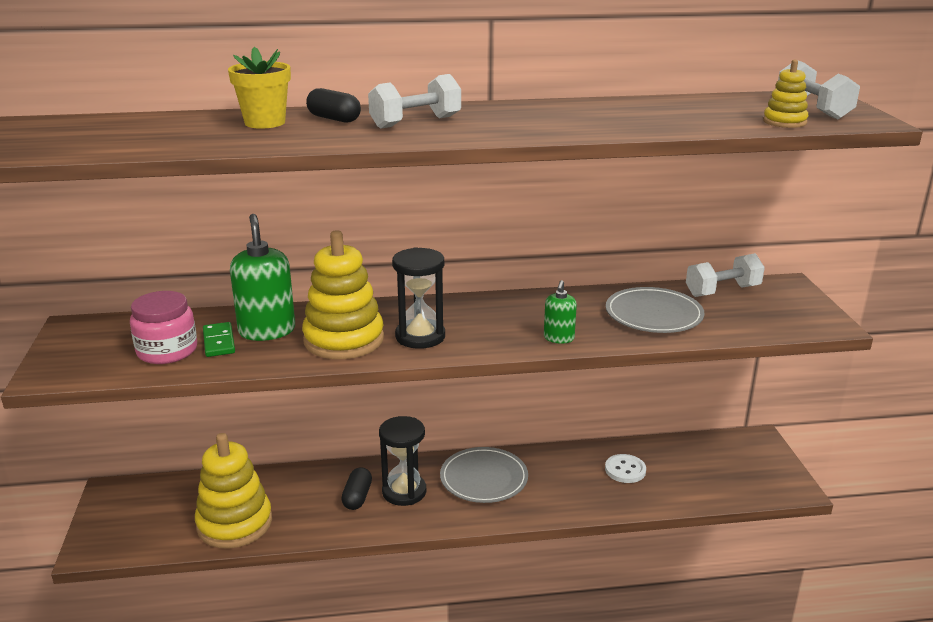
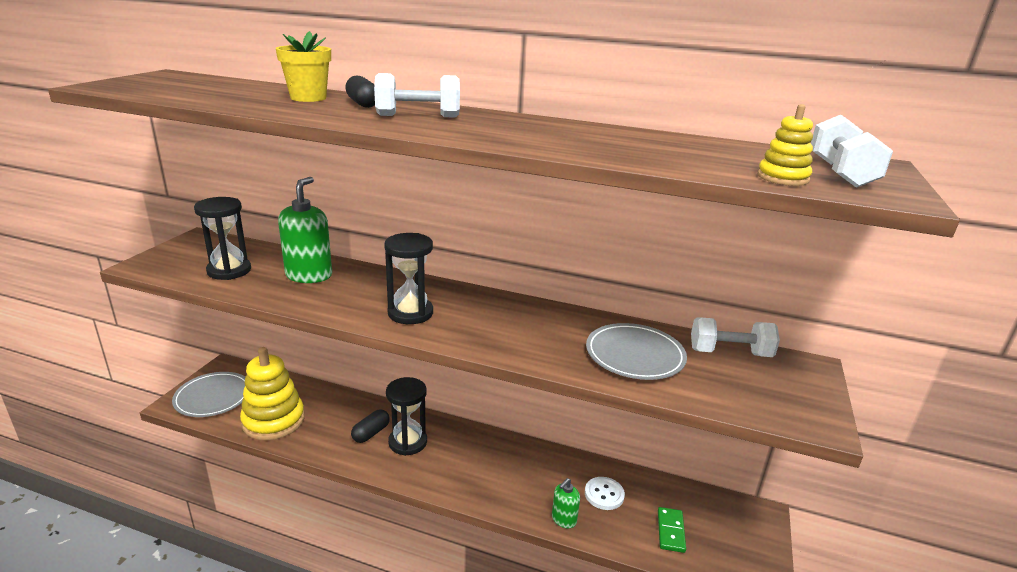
camera: 25 degrees right, 0 degrees up
(167, 351) = (229, 271): pink jar -> black hourglass
(219, 342) = (268, 274): green domino -> green domino (671, 531)
(344, 340) = (352, 298): yellow stacking toy -> none
(484, 478) = (477, 455): grey plate -> grey plate (213, 397)
(558, 338) = (522, 350): green soap dispenser -> green soap dispenser (563, 519)

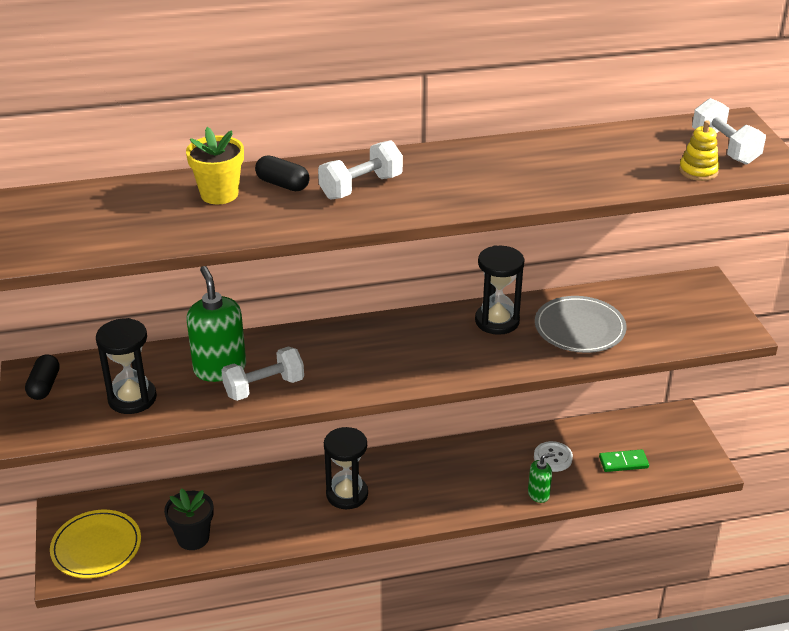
camera: 30 degrees left, 10 degrees up
(213, 397) = (96, 547): grey plate -> yellow plate
(273, 421) = (193, 538): yellow stacking toy -> black flower pot
(371, 433) = (303, 503): black capsule -> black capsule (44, 386)
(410, 313) = (365, 367): black hourglass -> black hourglass (497, 321)
(563, 519) = (538, 494): green soap dispenser -> green soap dispenser turned 120 degrees counterclockwise
(671, 531) = (623, 462): green domino -> green domino turned 75 degrees counterclockwise
(729, 353) = (643, 294): white dumbbell -> white dumbbell (264, 387)

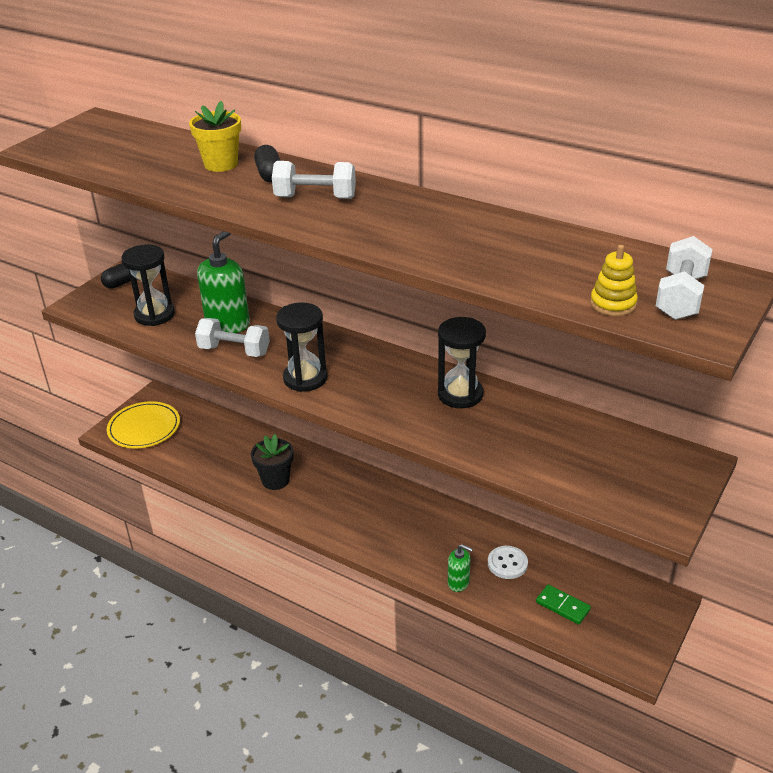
camera: 45 degrees right, 0 degrees up
(193, 538) = (199, 457): black flower pot -> black flower pot (275, 480)
(347, 494) = (324, 491): black hourglass -> black hourglass (305, 378)
(579, 328) = (519, 436): grey plate -> none

